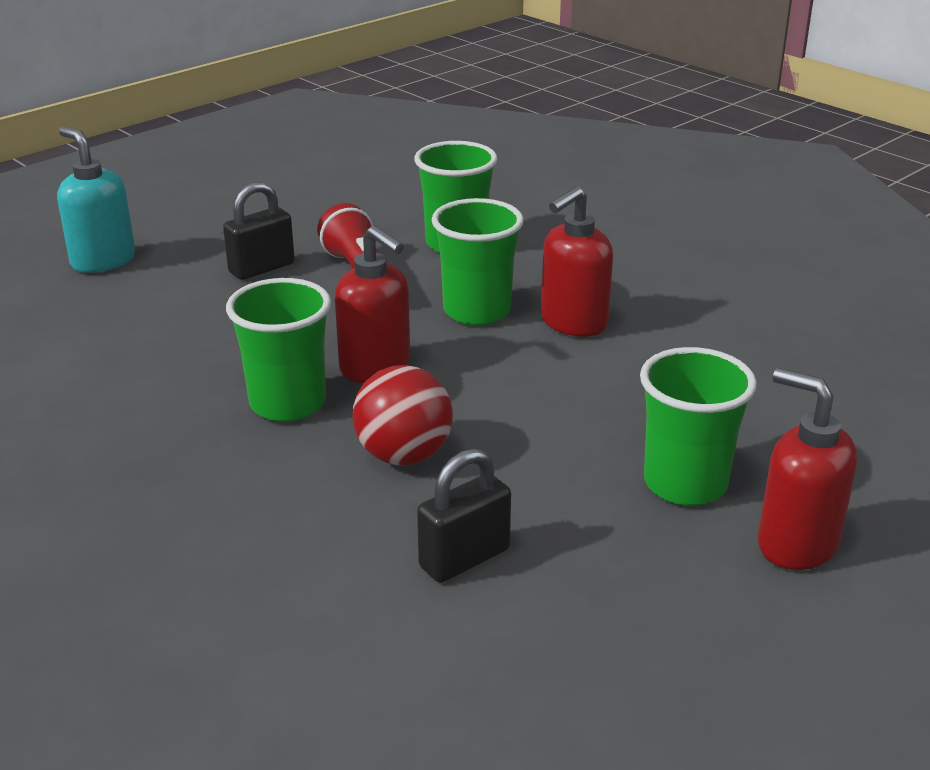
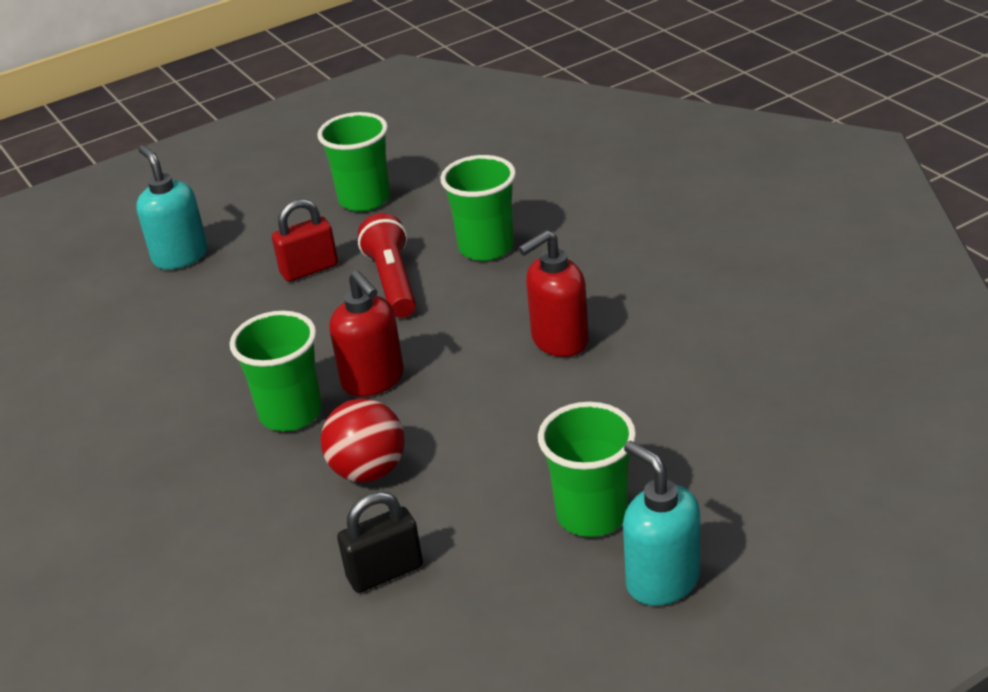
camera: 15 degrees right, 5 degrees up
(261, 268) = (309, 269): black padlock -> red padlock
(477, 311) = (479, 324): green cup -> green cup (364, 199)
(796, 544) = (662, 580): red soap dispenser -> turquoise soap dispenser

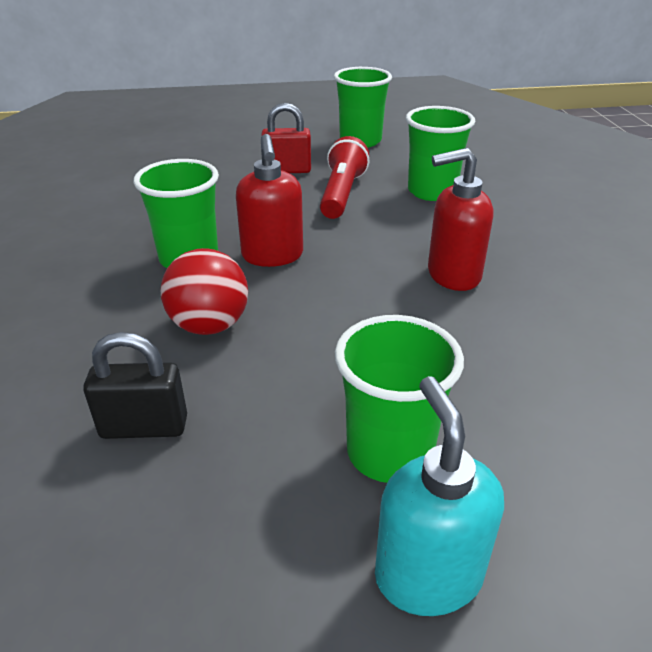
camera: 20 degrees right, 0 degrees up
(180, 256) = (209, 141): turquoise soap dispenser -> none

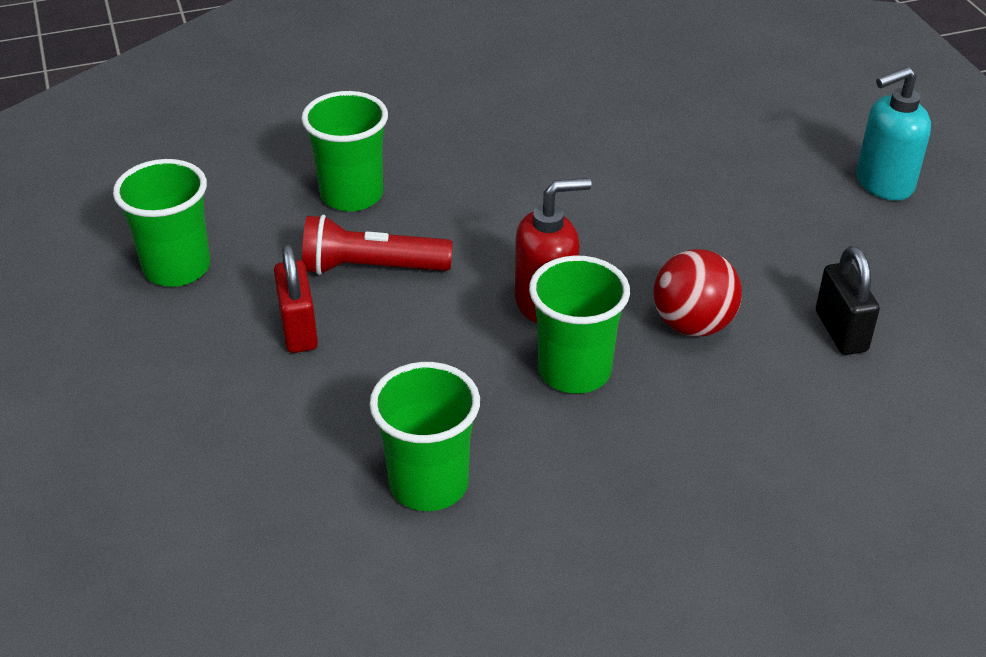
camera: 100 degrees left, 5 degrees up
(389, 452) = (797, 203): green cup -> green cup (429, 484)
(453, 275) = (545, 177): red soap dispenser -> none

